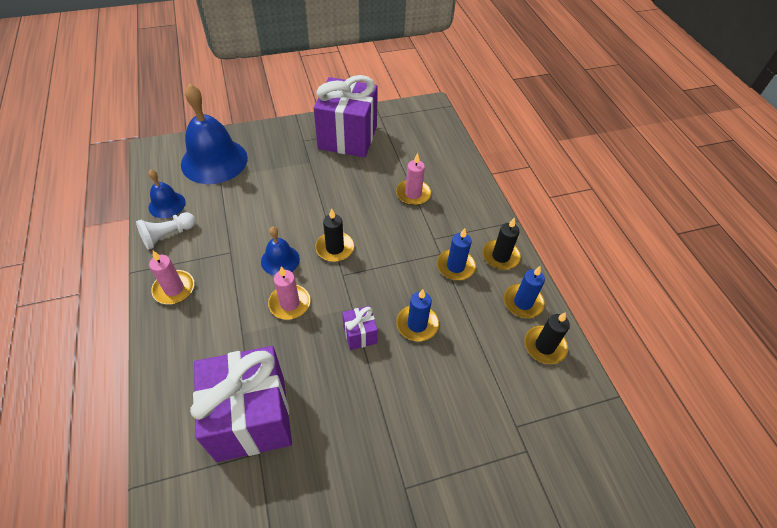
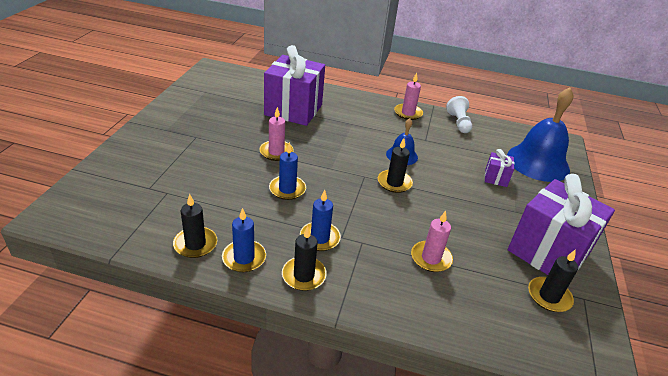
camera: 120 degrees right, 15 degrees down
(167, 204) = (492, 130): blue bell -> none
(289, 303) = (359, 146): pink candle -> pink candle (276, 152)
(360, 334) = (306, 162): purple gift -> purple gift (495, 178)
(394, 131) = (549, 296): none -> black candle

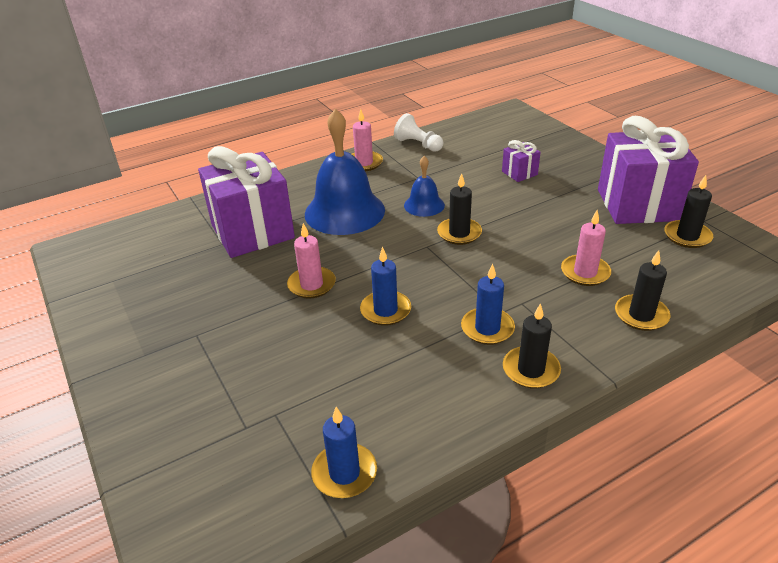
camera: 40 degrees left, 0 degrees up
(195, 244) = (398, 433): black candle -> black candle (641, 315)
(244, 258) = (461, 402): blue candle -> blue candle (344, 473)
(538, 162) = (524, 139): blue bell -> blue bell (344, 211)

